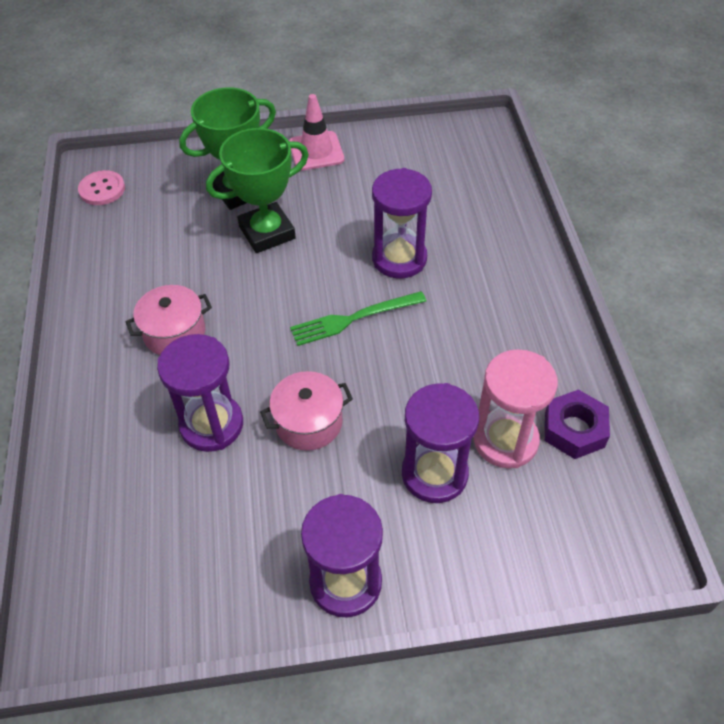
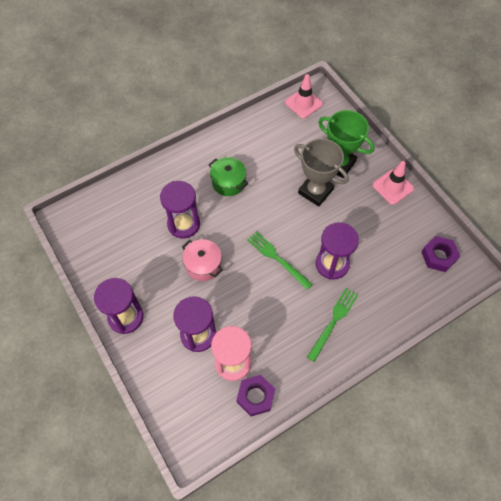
camera: 65 degrees right, 10 degrees up
(102, 189) = (303, 103): pink button -> pink traffic cone
(174, 333) = (228, 182): pink pot -> green pot
(267, 233) = (315, 191): green trophy -> grey trophy
(447, 149) = (438, 256): none -> purple nut
(491, 291) = (333, 322): none -> green fork

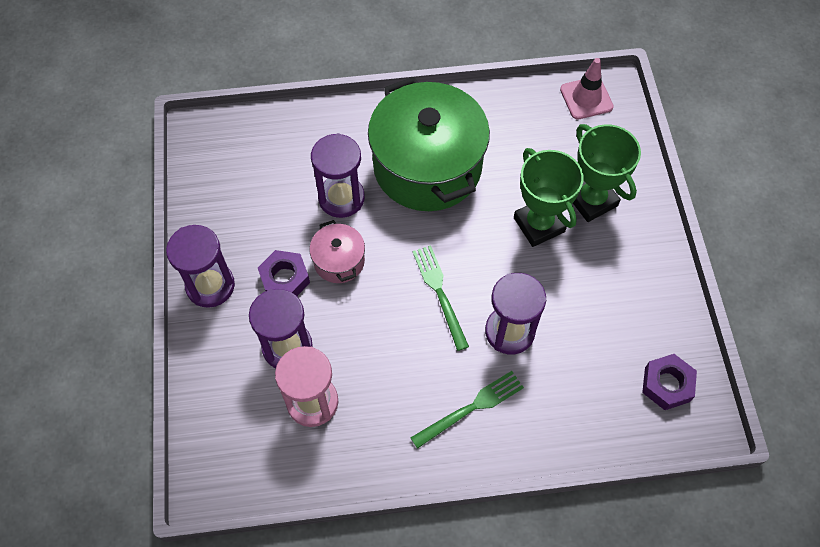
camera: 25 degrees right, 0 degrees up
(228, 182) = (427, 166): green pot -> green pot, size x2.24
(255, 396) = (318, 458): purple nut -> purple nut (285, 279)
(315, 191) = (539, 225): grey trophy -> green trophy
(393, 187) = (652, 262): pink traffic cone -> none

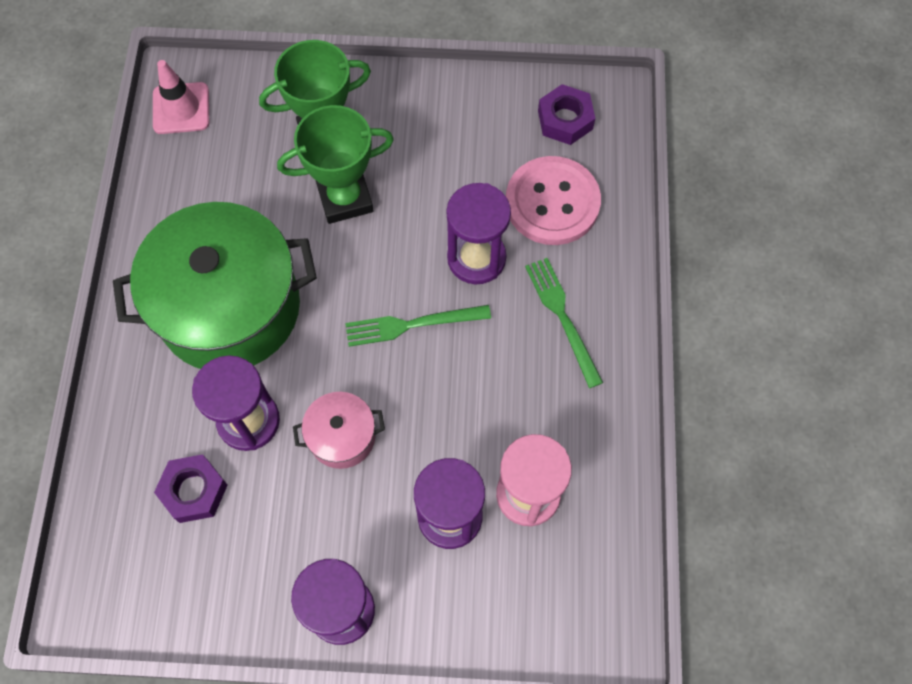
camera: 80 degrees left, 5 degrees up
(285, 279) = (352, 509): purple nut -> purple nut (194, 491)
(579, 385) = (552, 202): none -> pink button

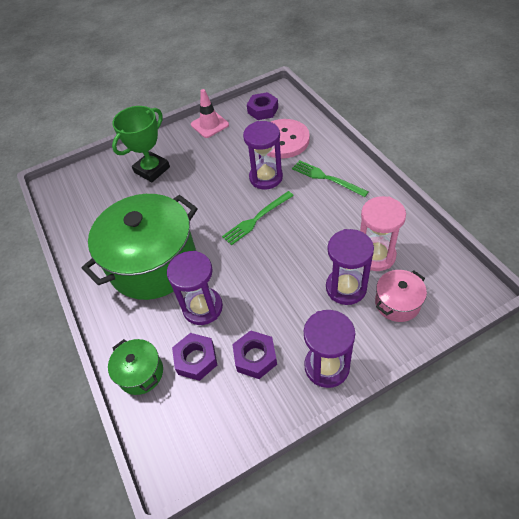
camera: 25 degrees left, 15 degrees down
(118, 464) = (140, 373): none -> green pot
(181, 108) = (65, 195): pink traffic cone -> pink traffic cone (210, 125)
(265, 537) = (255, 357): none -> purple nut
(342, 436) = (260, 285): pink pot -> pink pot (397, 303)
(345, 198) = (181, 188): green trophy -> none

